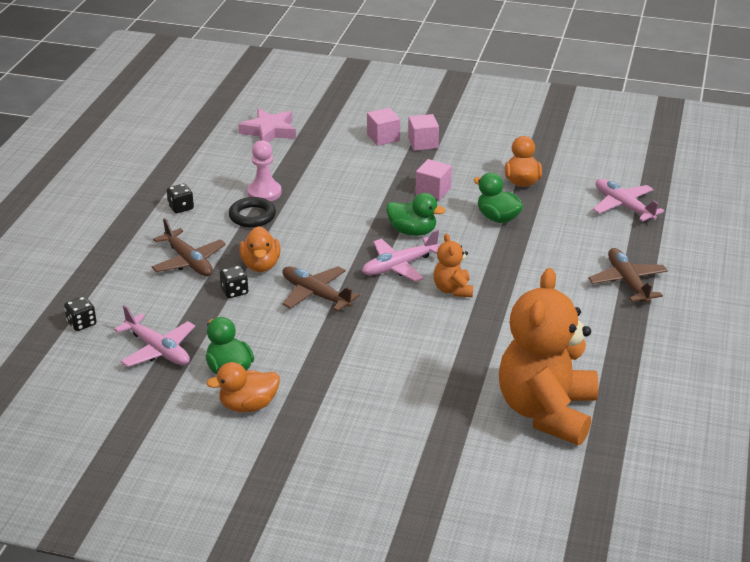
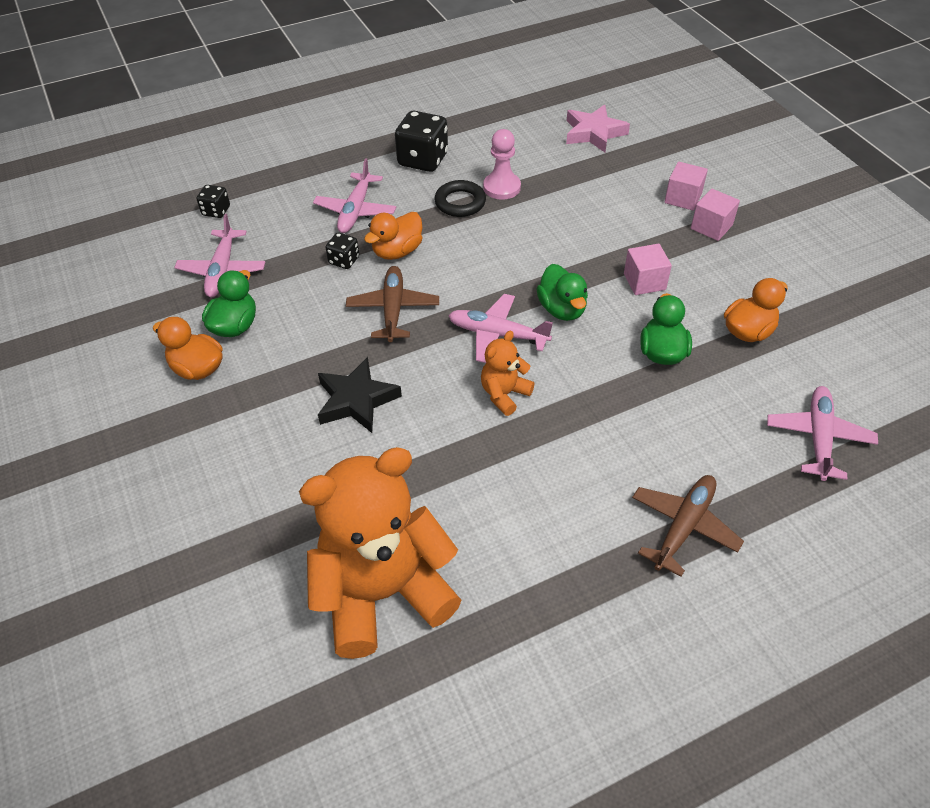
camera: 50 degrees right, 15 degrees up
(181, 207) = (423, 160): black dice -> black dice, size x1.87
(188, 261) = (356, 210): brown plane -> pink plane
(378, 349) = (356, 400): none -> black star

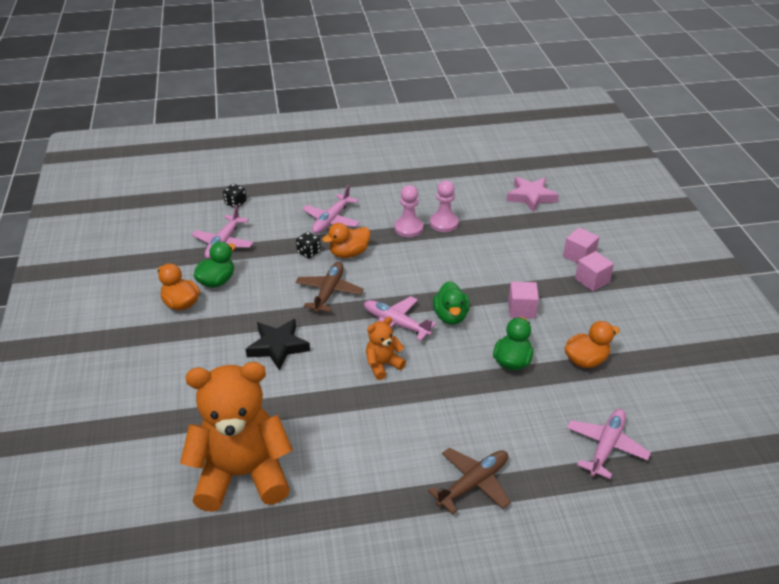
camera: 15 degrees right, 10 degrees down
(423, 160) = (394, 194): black dice -> none
(460, 202) = (408, 228): black ring -> pink pawn

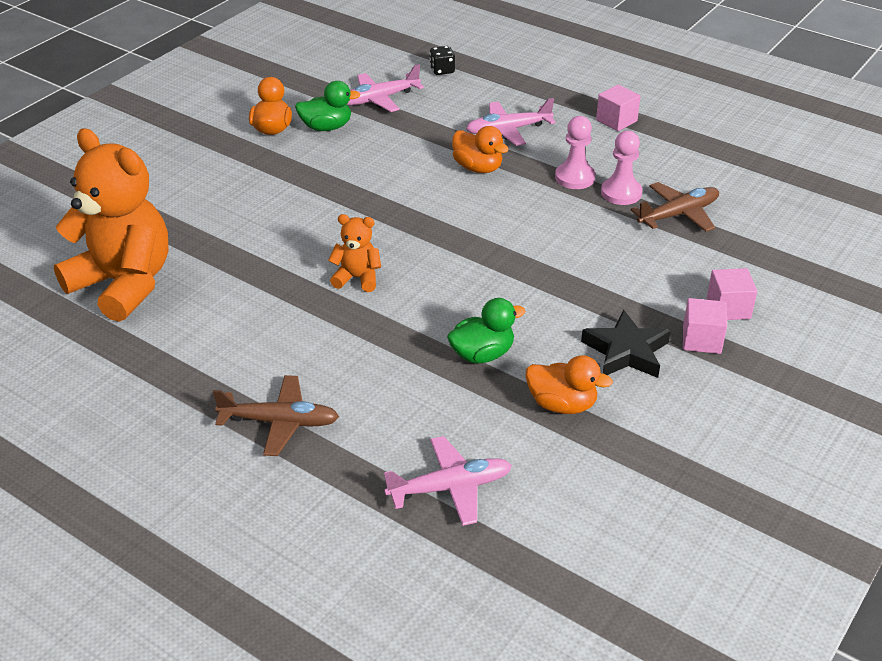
camera: 45 degrees right, 0 degrees up
(278, 347) = (294, 208): black star -> black star (626, 351)
(309, 252) = (442, 147): black dice -> none
(329, 292) = (406, 190): brown plane -> brown plane (678, 214)
(349, 253) = (478, 168): orange duck -> orange duck turned 150 degrees counterclockwise
(396, 324) = (424, 253): pink plane -> none
(450, 316) = (487, 278): green duck -> none
(521, 309) = (572, 317): pink cube -> pink cube (616, 120)
(531, 197) = (770, 221): pink star -> none

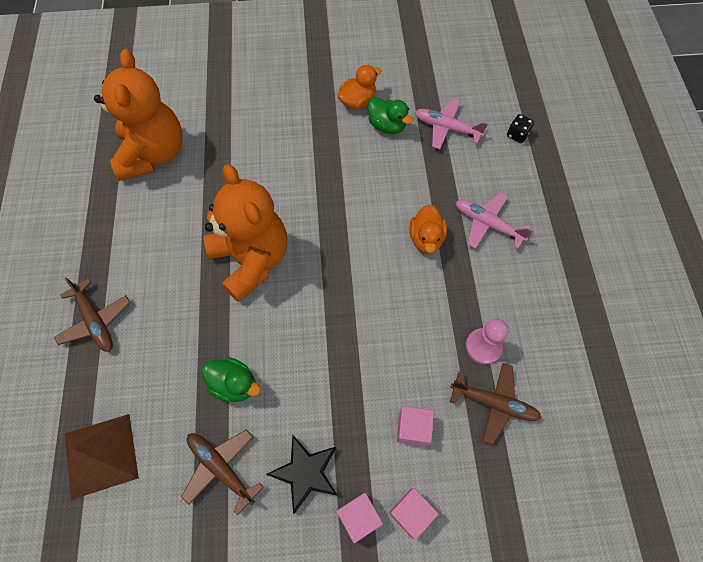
camera: 50 degrees right, 25 degrees up
(357, 278) = (252, 260): orange teddy bear -> orange teddy bear, size x2.23
(449, 488) = (100, 455): pink plane -> brown pyramid
(562, 404) = (221, 468): orange duck -> brown plane
(575, 178) = (472, 304): pink pawn -> none
(616, 120) = (571, 281): pink cube -> pink cube (413, 428)

